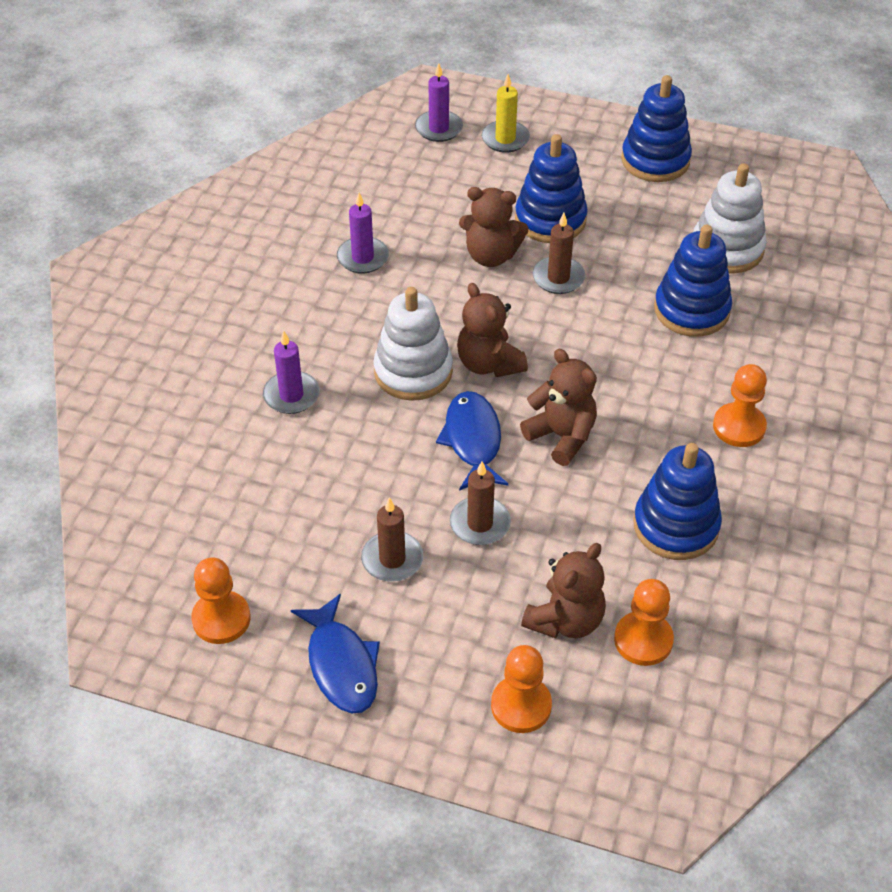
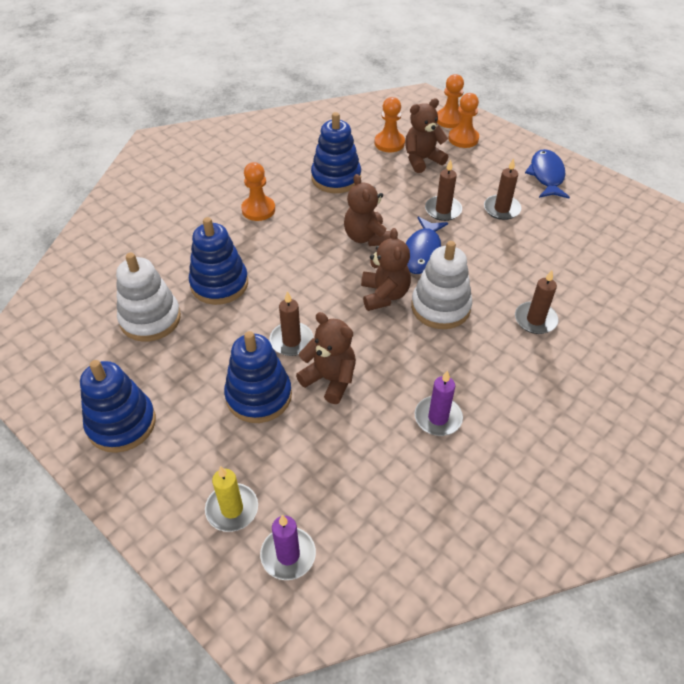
camera: 155 degrees left, 0 degrees up
(221, 619) = (609, 211): orange pawn -> orange pawn (449, 119)
(291, 395) = (535, 320): purple candle -> brown candle

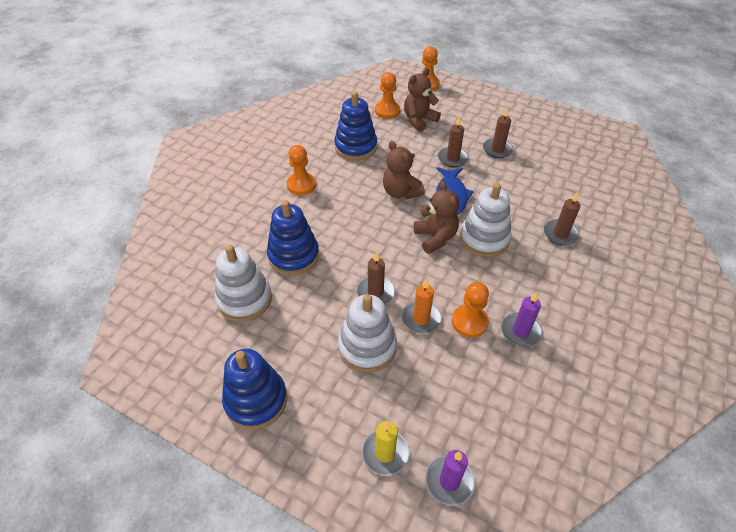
camera: 15 degrees left, 0 degrees up
(259, 396) = (367, 347): blue stacking toy -> white stacking toy
(330, 379) = (421, 319): brown teddy bear -> orange candle
(463, 139) = (444, 98): orange pawn -> orange pawn (469, 322)
(546, 175) = (519, 117): blue fish -> none

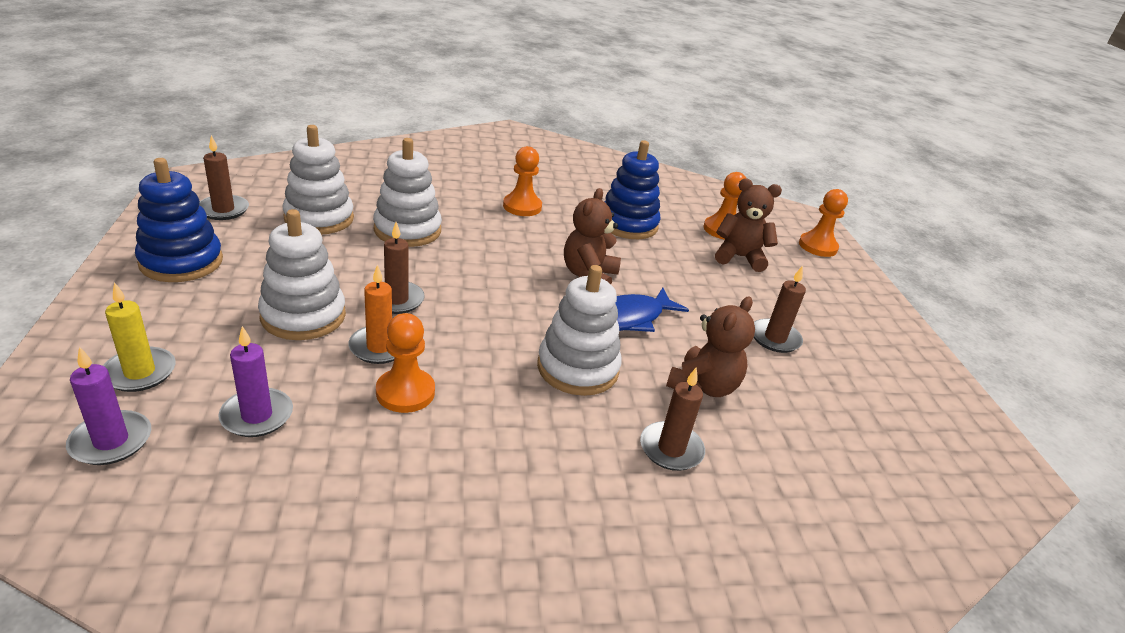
camera: 50 degrees right, 15 degrees down
(293, 256) = (407, 230): blue stacking toy -> white stacking toy
(435, 238) = (536, 324): brown teddy bear -> brown teddy bear (703, 386)
(452, 158) = (703, 302): brown candle -> brown candle (223, 210)
(520, 331) = (424, 450): purple candle -> purple candle (257, 415)

